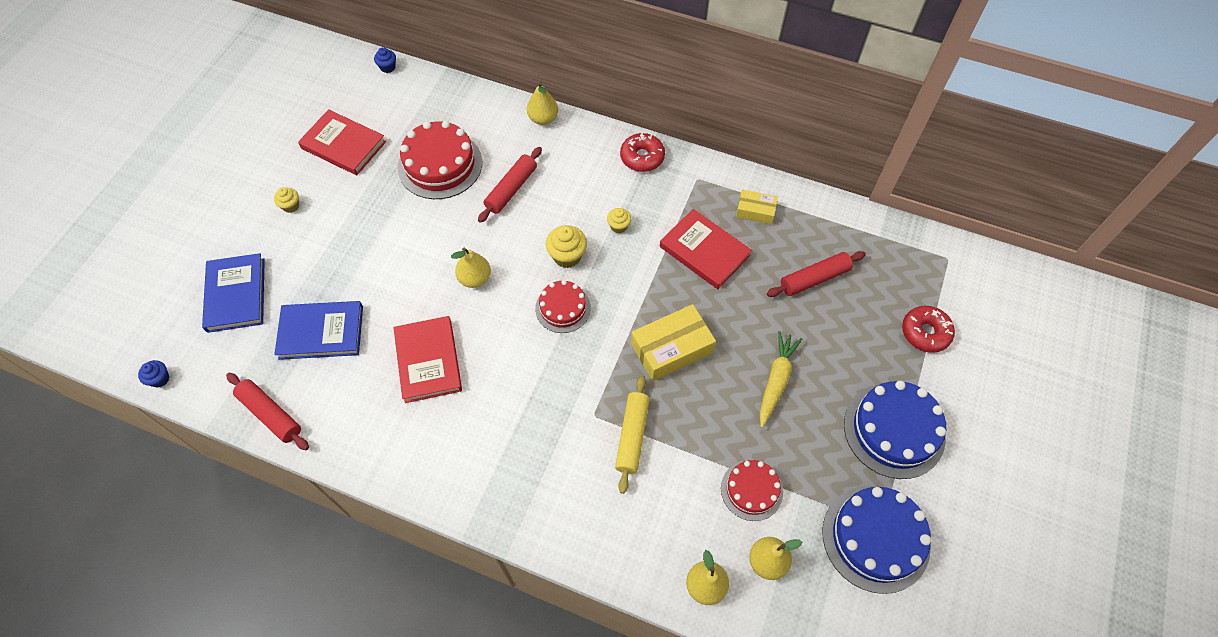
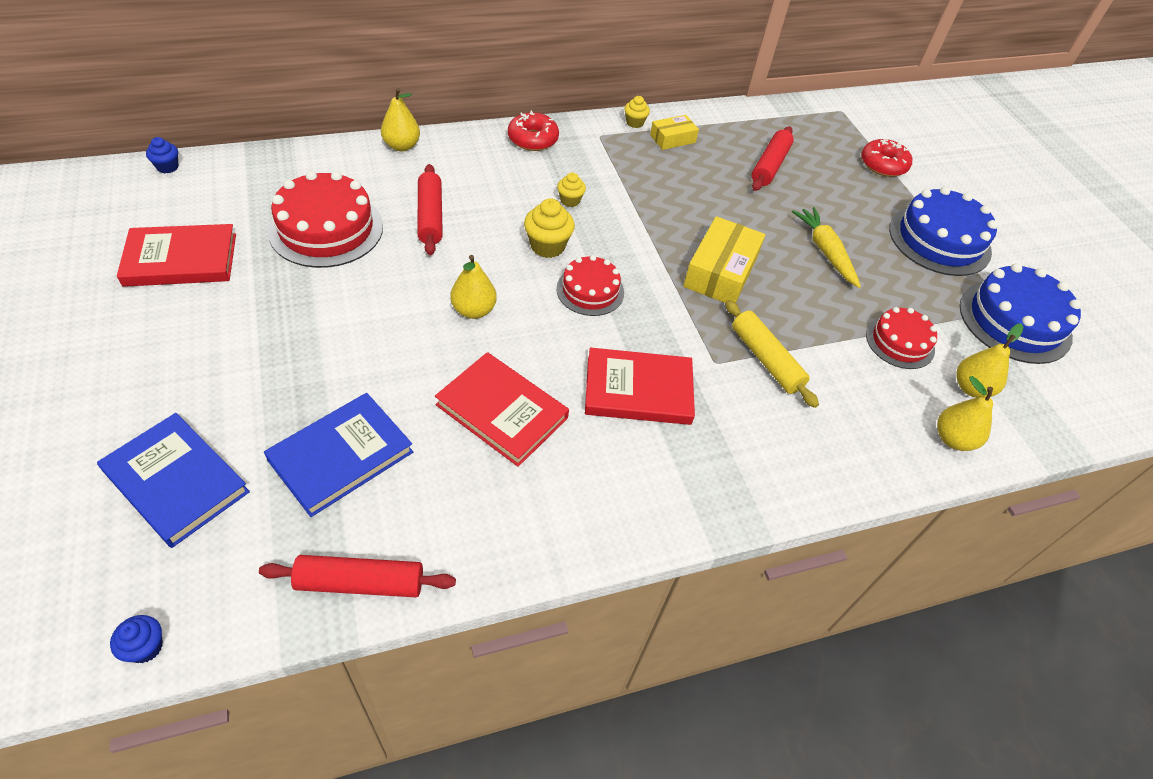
camera: 45 degrees left, 10 degrees down
(291, 206) = (166, 350): yellow cupcake -> yellow cupcake (634, 123)
(704, 251) = (664, 186): red book -> red book (638, 390)

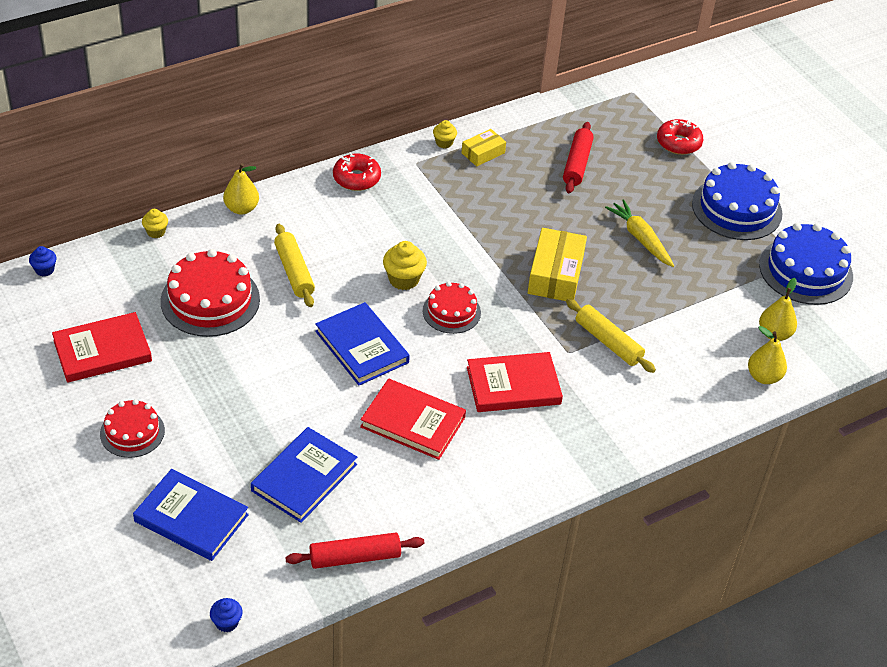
camera: 10 degrees left, 5 degrees down
(430, 216) = (294, 271): red rolling pin -> yellow rolling pin
(473, 310) = (362, 347): yellow pear -> blue book
(570, 200) = (409, 233): yellow cupcake -> yellow cupcake (156, 232)
(900, 342) = (713, 307): red cake -> red cake (132, 432)

